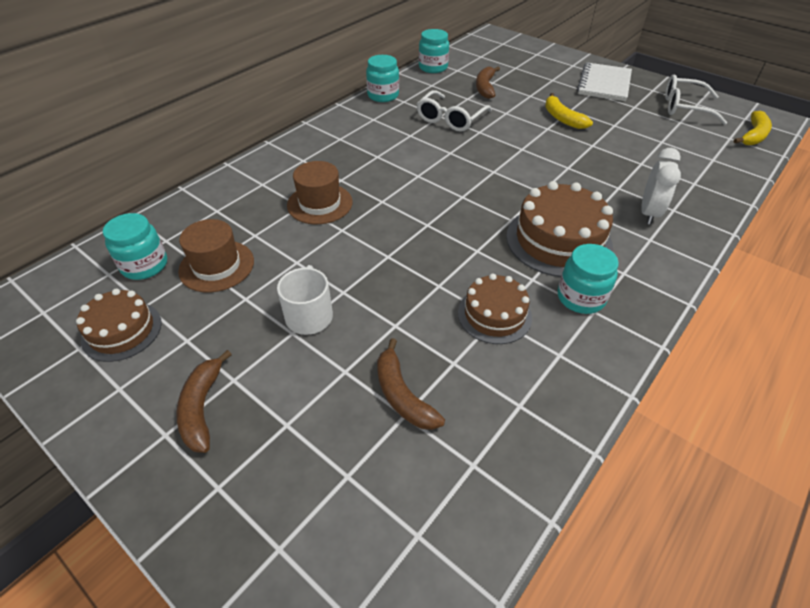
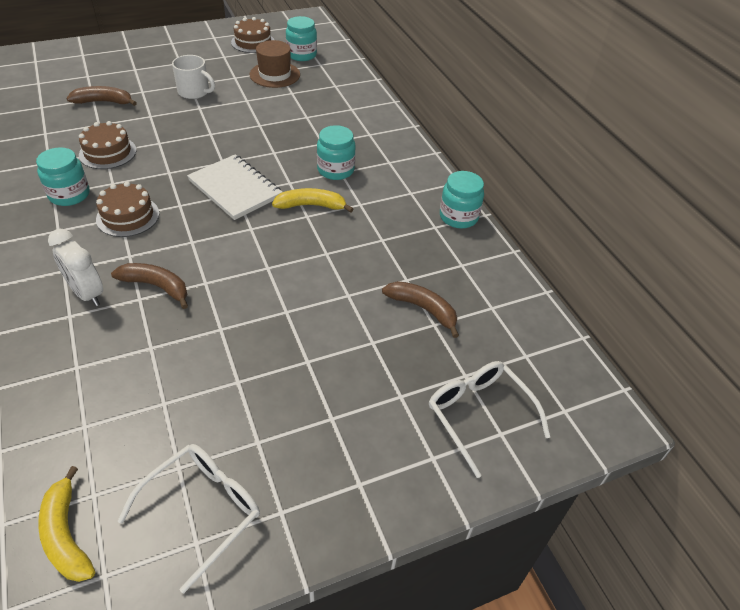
camera: 115 degrees right, 0 degrees up
(202, 408) = (174, 52): brown banana -> brown banana (156, 286)
(320, 203) = (300, 125): brown hat -> none
(433, 67) = (512, 287): turquoise jar -> turquoise jar (335, 170)
(450, 119) = (368, 243): white glasses -> white glasses (478, 414)
(558, 241) = (128, 216): brown cake -> brown cake, size x0.62
(562, 118) = (295, 338): yellow banana -> yellow banana (311, 206)
(604, 84) = (344, 454): white notebook -> white notebook (235, 189)

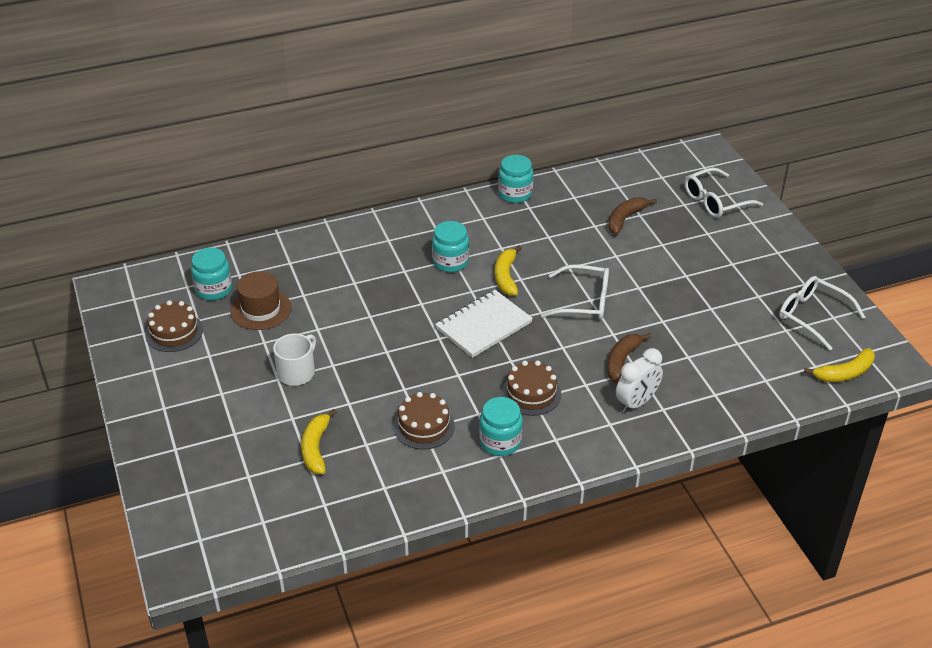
camera: 85 degrees left, 5 degrees down
(104, 102) = (316, 448): brown banana -> yellow banana
(264, 263) = (585, 301): none -> white glasses

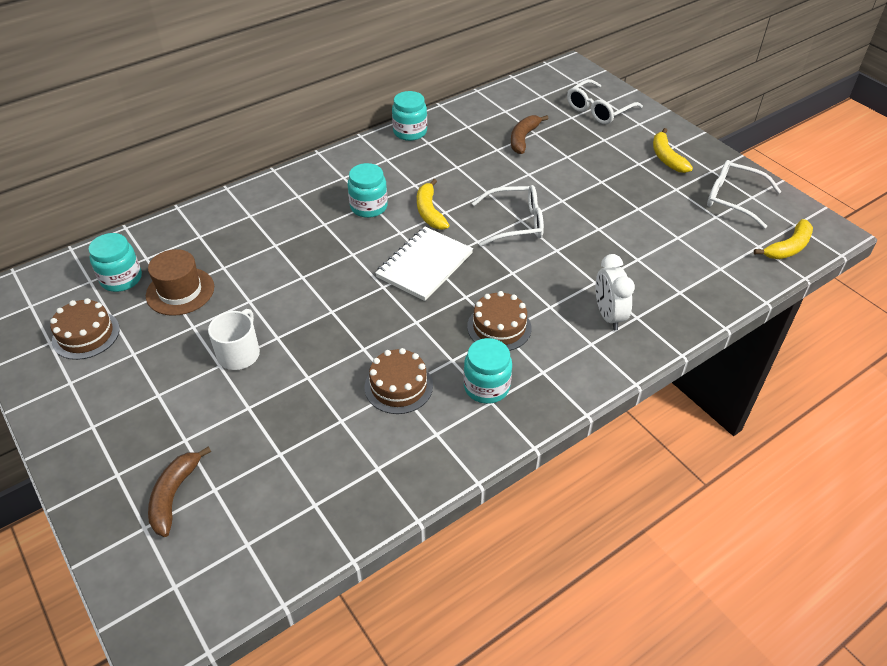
camera: 15 degrees left, 5 degrees up
(316, 448) = (285, 437): yellow banana -> yellow banana (667, 158)
(622, 362) = (577, 276): brown banana -> brown banana (174, 495)
(636, 403) = (608, 316): white clock -> white clock turned 135 degrees clockwise

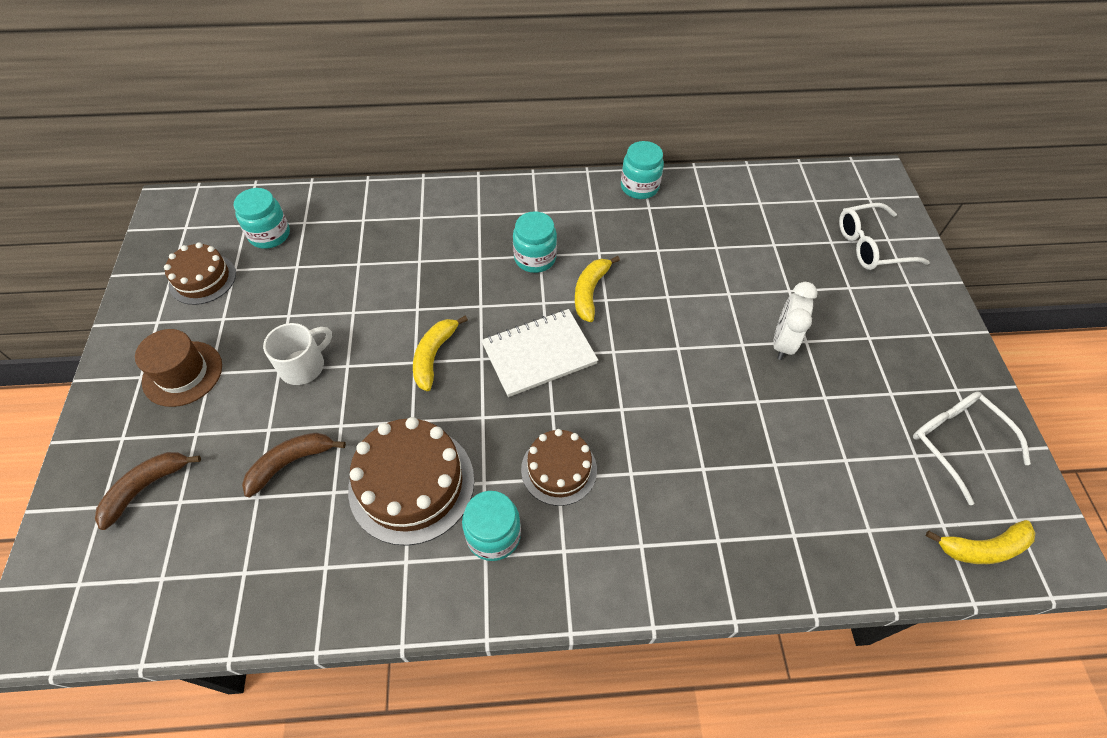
camera: 30 degrees right, 10 degrees up
(180, 291) = (305, 272): brown hat -> brown hat (182, 373)
(398, 386) = (411, 484): brown cake -> brown cake, size x1.62
(516, 223) = (671, 349): white glasses -> none
(523, 138) = (755, 246): brown banana -> brown banana (291, 463)
(608, 316) = (686, 520): white clock -> white clock (782, 342)
(667, 158) = (910, 345): yellow banana -> yellow banana (434, 356)

